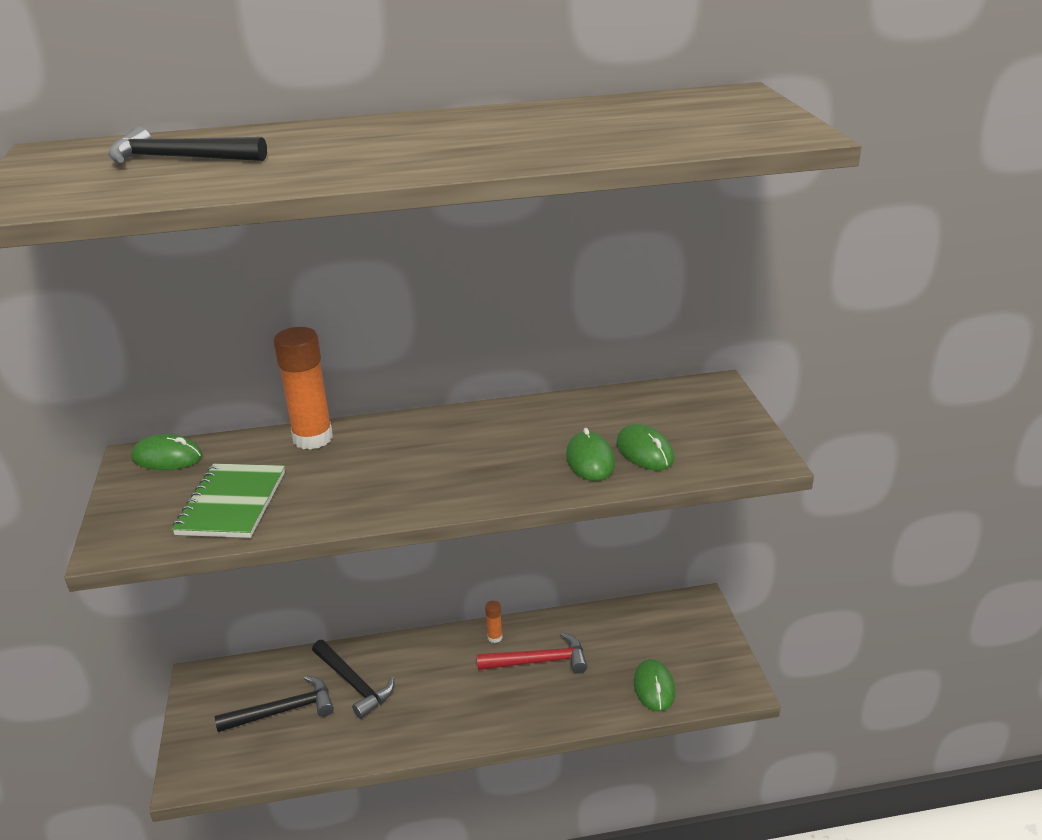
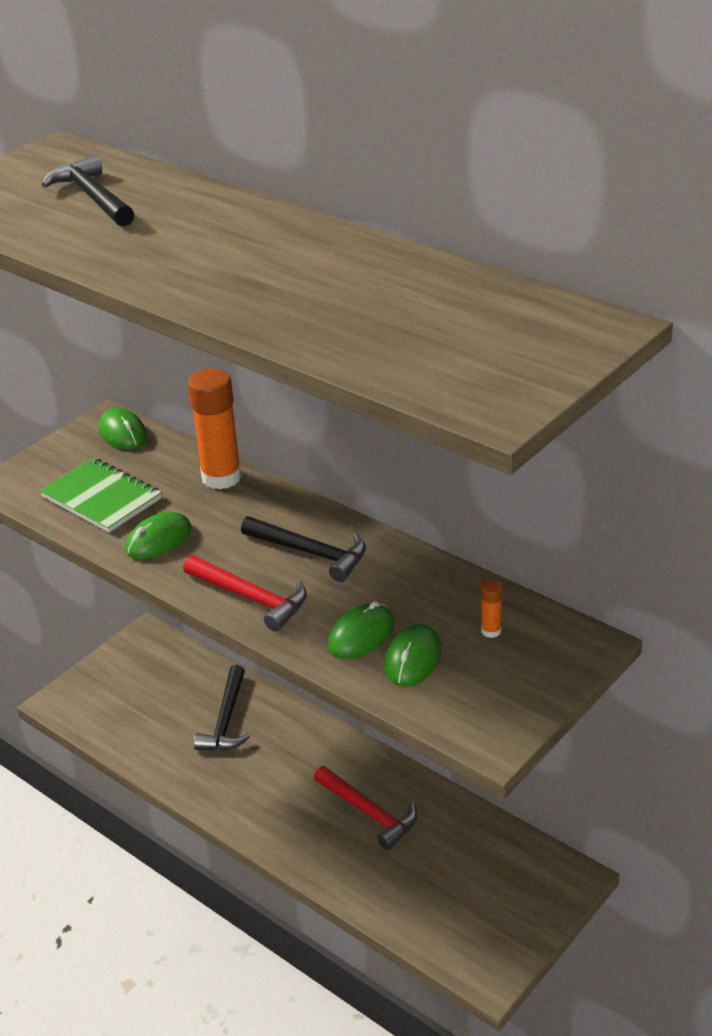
camera: 50 degrees right, 5 degrees up
(231, 503) = (102, 498): green notebook -> green notebook turned 75 degrees clockwise
(283, 711) = (162, 702): black hammer -> black hammer (310, 553)
(478, 487) = (251, 598): none -> red hammer
(495, 637) = (365, 765): orange glue stick -> orange glue stick (491, 631)
(654, 687) = (421, 911): green mouse -> green mouse (158, 540)

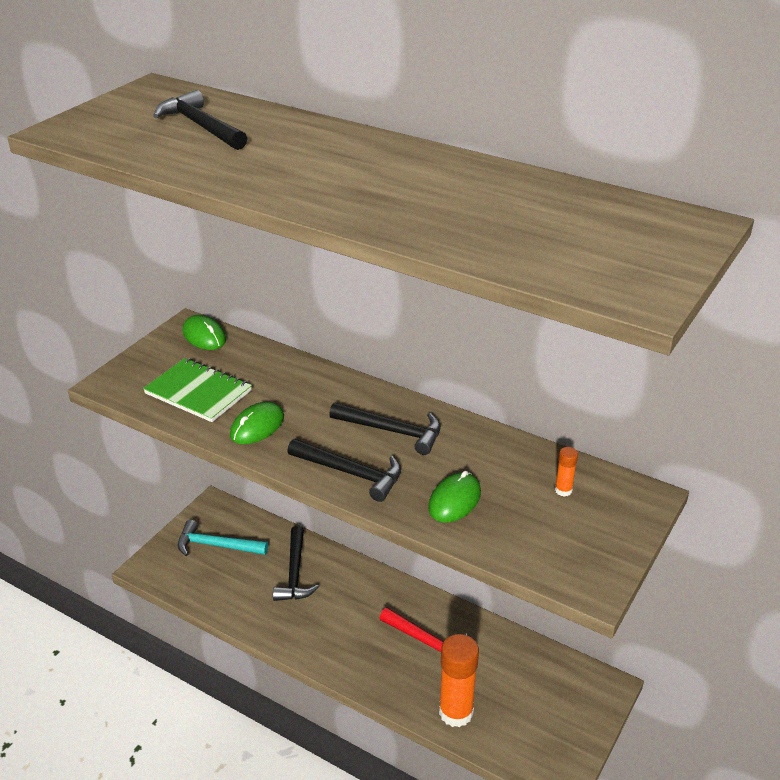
camera: 10 degrees left, 0 degrees up
(141, 682) = (216, 545): none -> turquoise hammer
(221, 477) = (299, 370): orange glue stick -> orange glue stick (456, 712)
(251, 598) = (351, 473): red hammer -> black hammer
(412, 659) = (504, 519): green mouse -> none

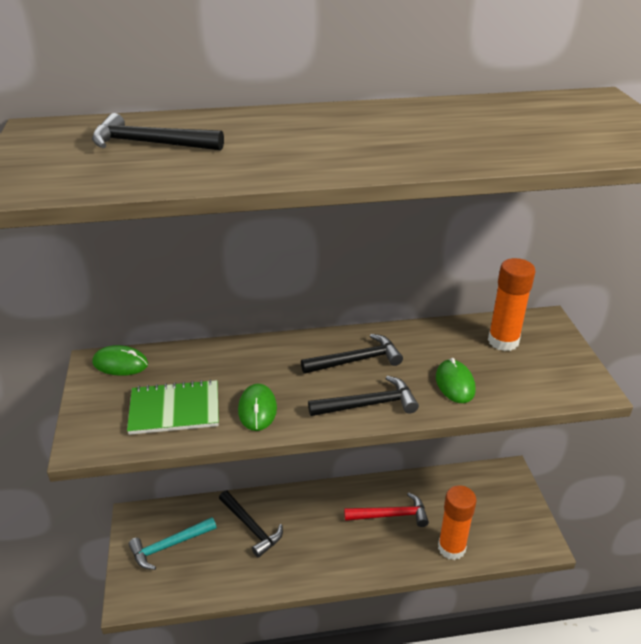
camera: 40 degrees left, 0 degrees up
(563, 490) = (503, 341): orange glue stick -> orange glue stick, size x2.27

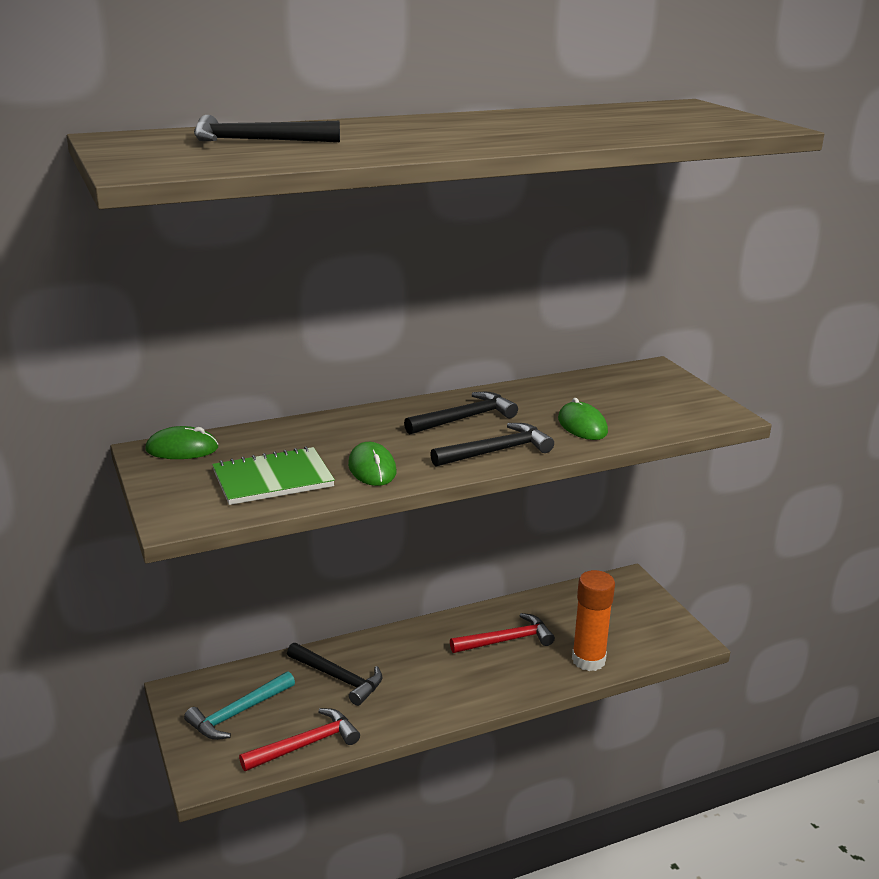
camera: 15 degrees left, 10 degrees down
(208, 586) = (306, 744): none -> red hammer
(503, 341) = (617, 388): orange glue stick -> none

